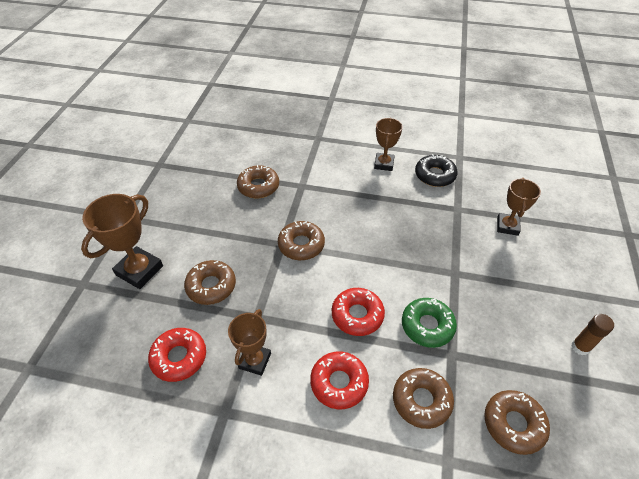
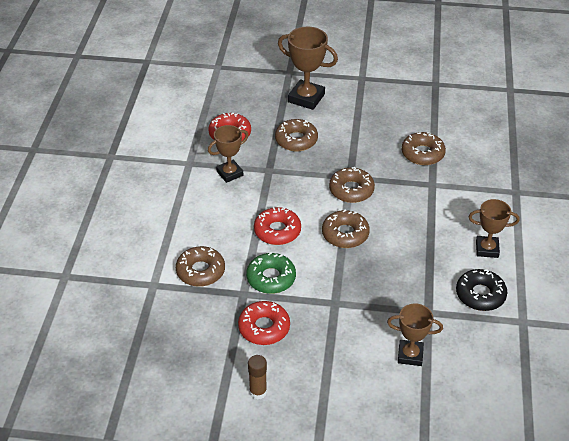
camera: 85 degrees right, 5 degrees down
(255, 361) = (229, 173): brown trophy -> brown trophy turned 45 degrees counterclockwise
(339, 383) = (213, 222): red donut -> red donut (264, 328)
(513, 424) = (182, 329): brown donut -> brown donut (345, 234)

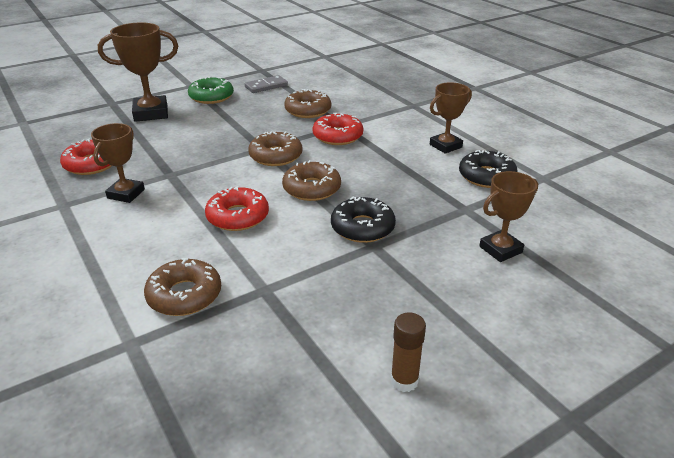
camera: 40 degrees left, 10 degrees down
(264, 328) = (328, 309): red donut -> red donut (337, 136)
(271, 278) = (279, 259): green donut -> green donut (211, 97)
(296, 140) = (174, 143): brown donut -> none
(343, 285) = (362, 227): none -> black donut
(419, 107) = (266, 86): none -> grey domino

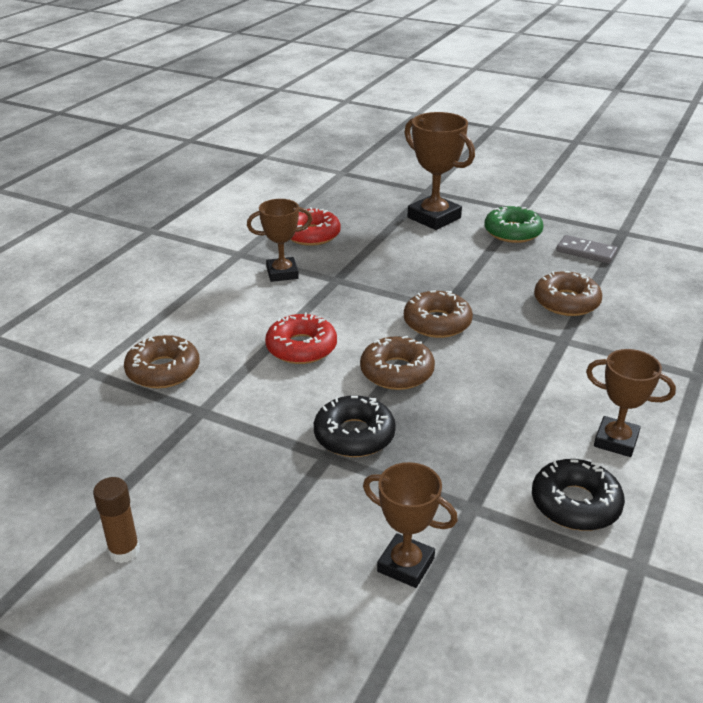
camera: 60 degrees right, 0 degrees up
(337, 136) = (532, 346): red donut -> none

